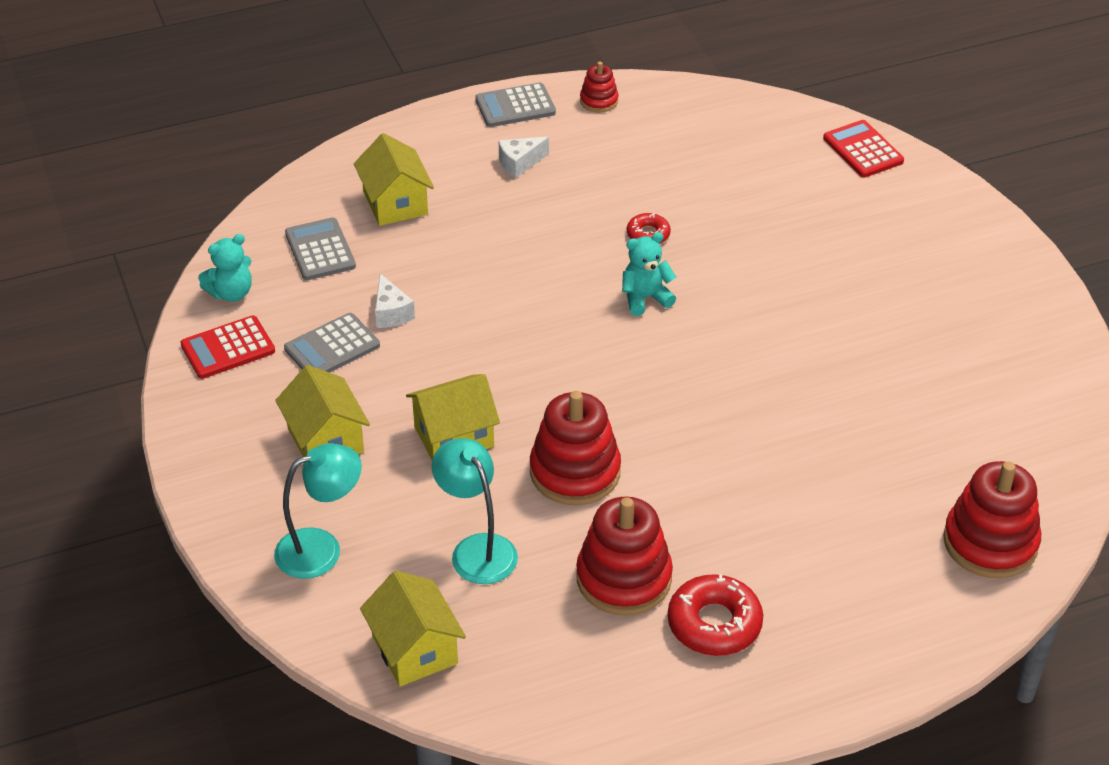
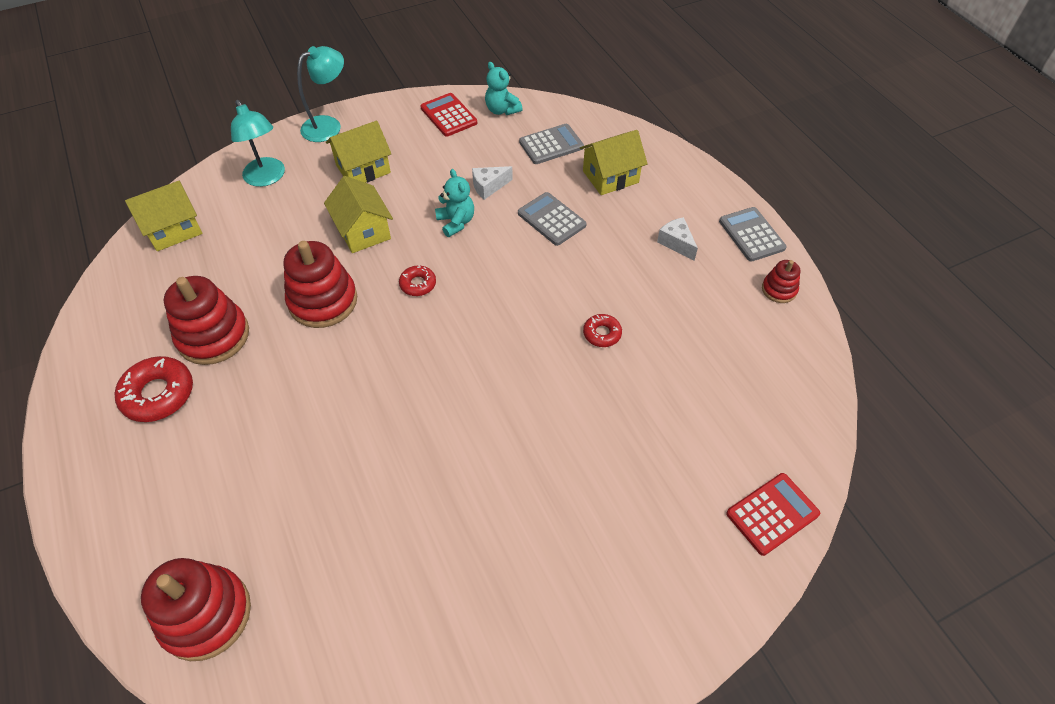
camera: 85 degrees right, 10 degrees up
(332, 347) = (451, 162): grey calculator -> grey calculator (551, 219)
(477, 549) = (255, 252): turquoise lamp -> turquoise lamp (329, 125)
(556, 382) = (418, 284): none -> red donut
(645, 298) = (519, 335): turquoise teddy bear -> turquoise teddy bear (456, 222)

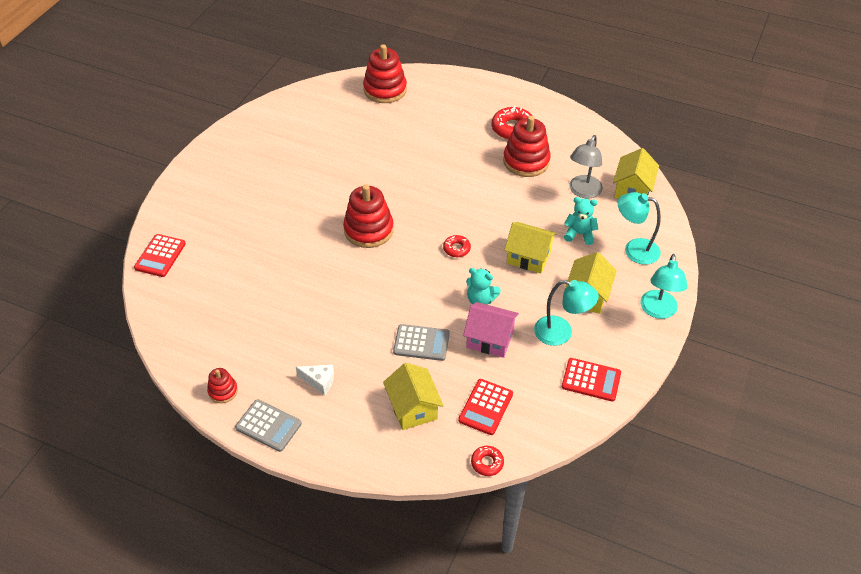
camera: 140 degrees right, 5 degrees down
(218, 259) = (583, 192): none -> grey lamp
(323, 301) = (496, 208): red stacking toy -> red stacking toy (368, 230)
(425, 156) = (561, 333): none -> turquoise lamp
(488, 187) = (490, 339): white cheese -> pink house
(502, 110) = (559, 415): turquoise teddy bear -> turquoise teddy bear (579, 234)
(551, 145) = (485, 407): grey calculator -> red calculator
(602, 334) = (319, 289): red donut -> red donut (487, 463)
(610, 177) = (413, 408): yellow house -> yellow house turned 45 degrees counterclockwise

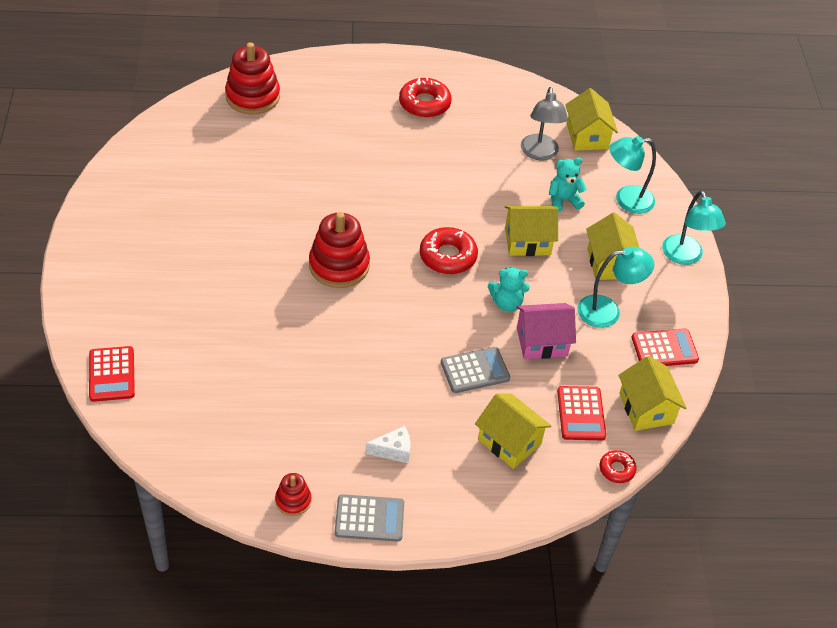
camera: 30 degrees left, 0 degrees up
(456, 249) = (448, 256): red donut -> red donut, size x1.79
(526, 161) = (461, 137): red stacking toy -> none
(544, 423) = (646, 408): none -> yellow house

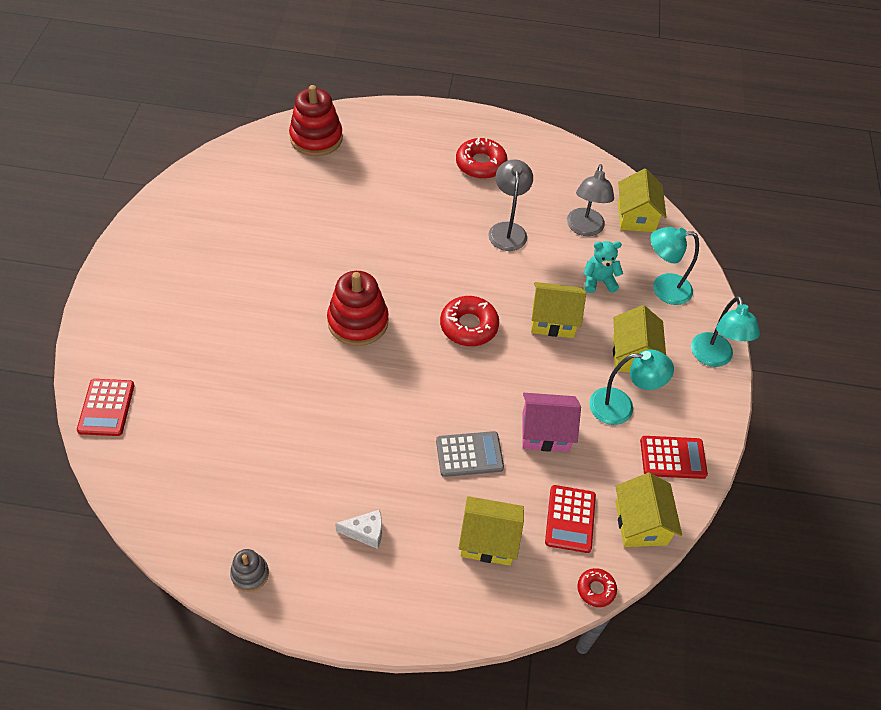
camera: 10 degrees right, 5 degrees up
(293, 500) = (250, 574): red stacking toy -> grey stacking toy
(369, 518) = (323, 606): grey calculator -> none
(465, 163) = (507, 230): none -> grey lamp
(506, 303) = (518, 384): turquoise teddy bear -> none
(509, 442) = (488, 540): yellow house -> yellow house turned 45 degrees counterclockwise

